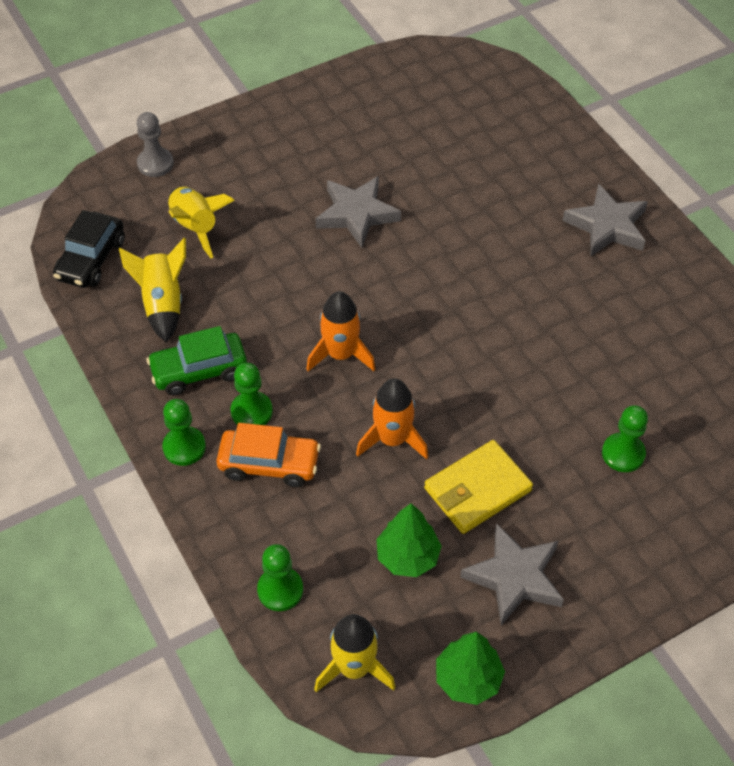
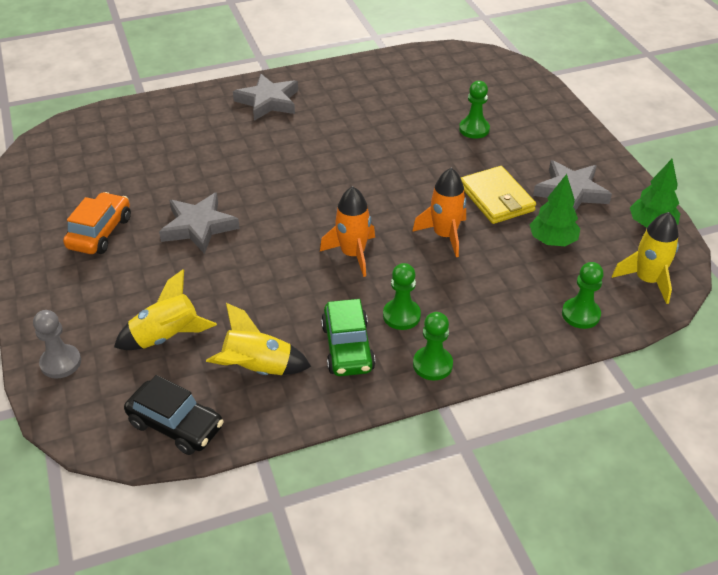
camera: 80 degrees left, 10 degrees down
(269, 464) = (458, 309): orange car -> orange car (100, 233)

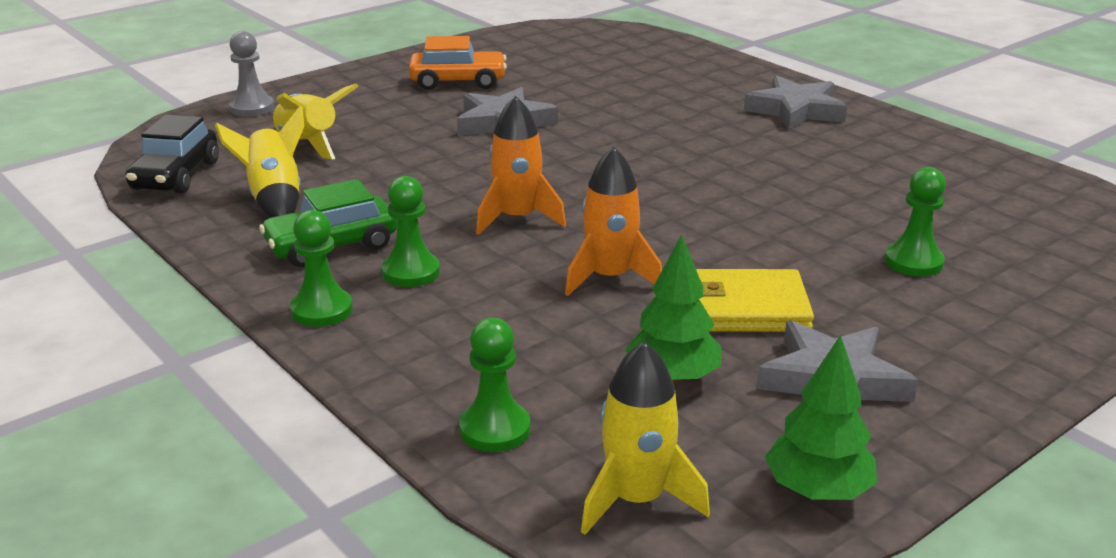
camera: 70 degrees right, 15 degrees down
(496, 198) = (742, 308): yellow wallet -> yellow wallet turned 45 degrees clockwise

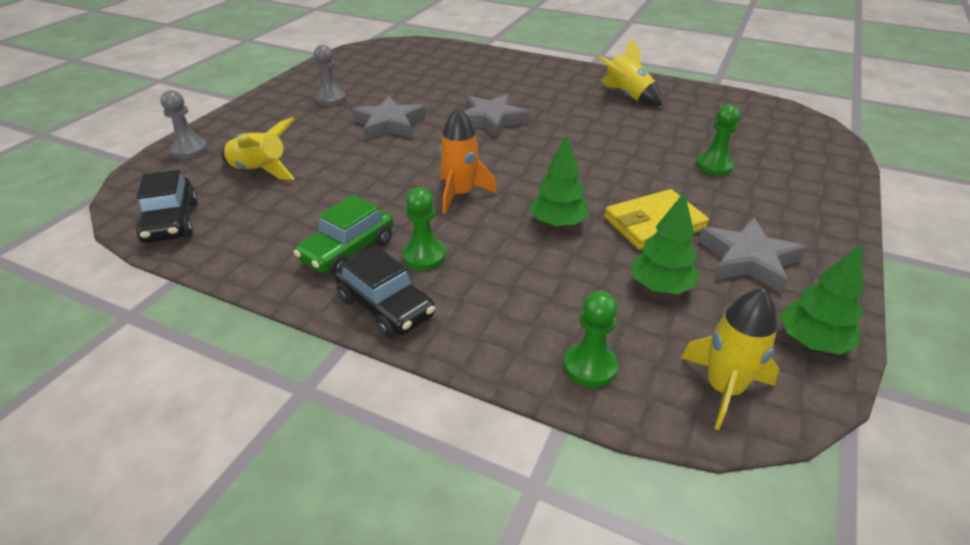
camera: 25 degrees left, 10 degrees up
(274, 200) = (271, 223): yellow rocket -> yellow rocket (627, 96)
(322, 310) = (385, 307): green pawn -> black car
(458, 82) = (330, 99): orange car -> grey pawn
(610, 277) = (558, 223): orange rocket -> green tree
(795, 110) = (560, 79): grey star -> grey star (491, 120)

